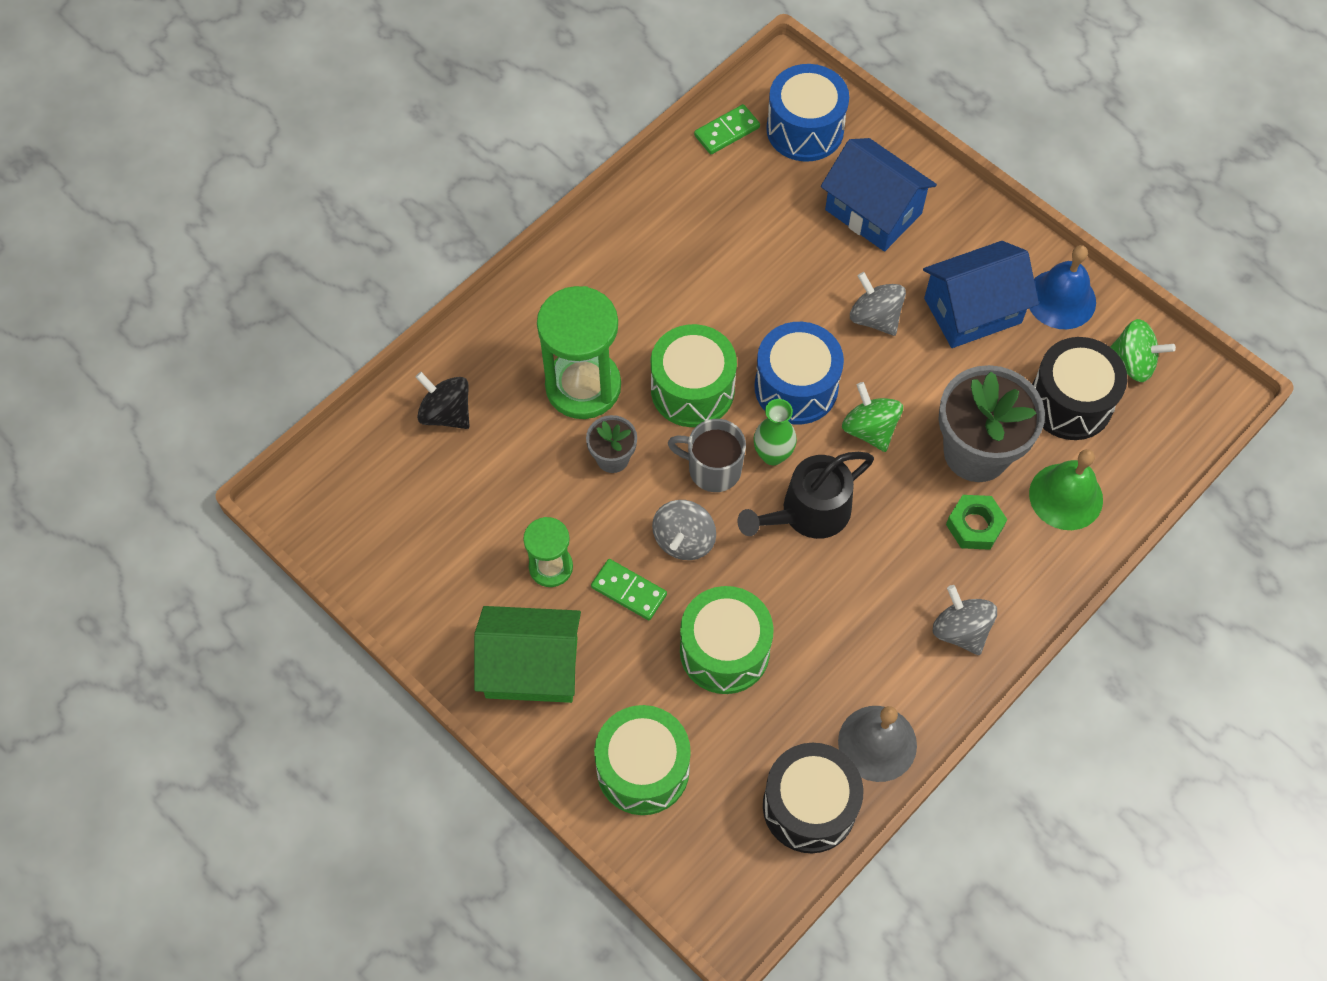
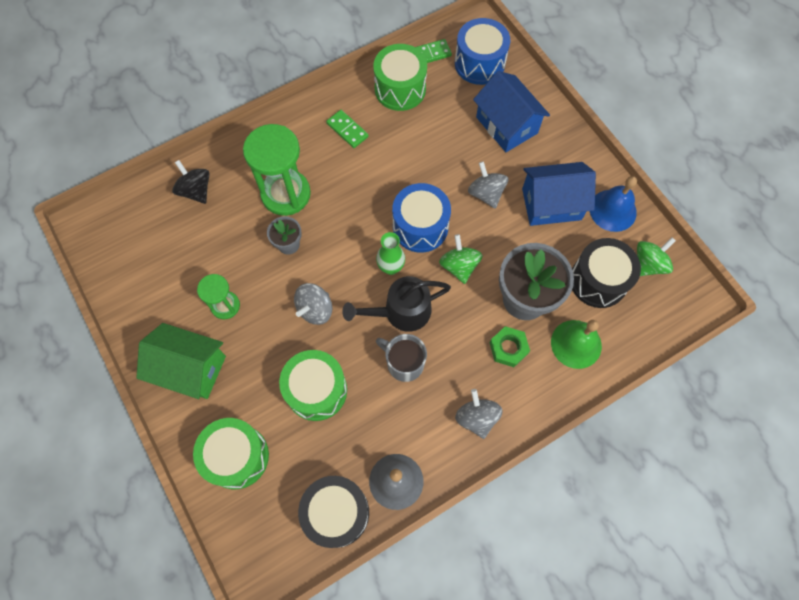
camera: 15 degrees right, 5 degrees up
(628, 591) = (269, 334): green domino -> green domino (347, 130)
(692, 390) = (353, 212): green drum -> green drum (400, 89)
(713, 469) = (349, 267): grey mug -> grey mug (404, 363)
(1132, 363) = (648, 264): green spinning top -> green spinning top turned 75 degrees counterclockwise

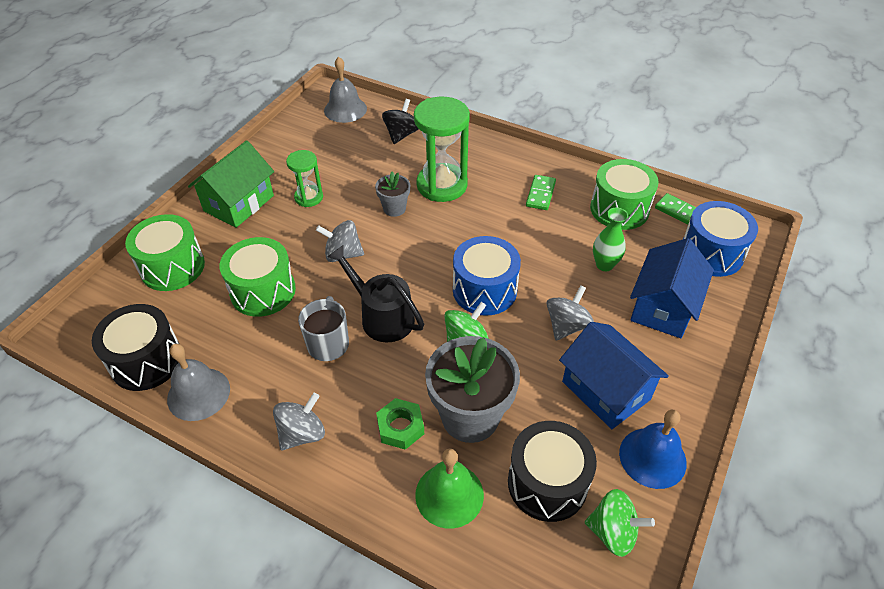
camera: 60 degrees right, 20 degrees down
(121, 219) = (345, 109): none -> grey bell
(190, 368) = (239, 203): green house -> green house turned 45 degrees clockwise
(391, 267) = (423, 287): green vase -> green vase (604, 265)

